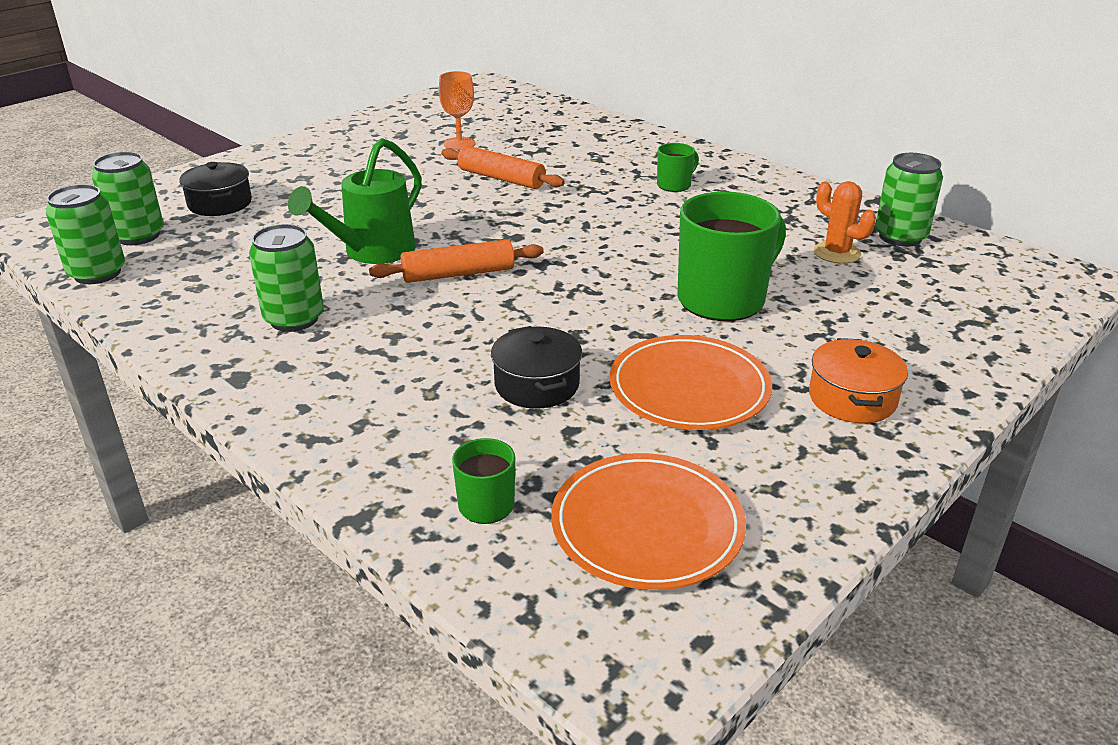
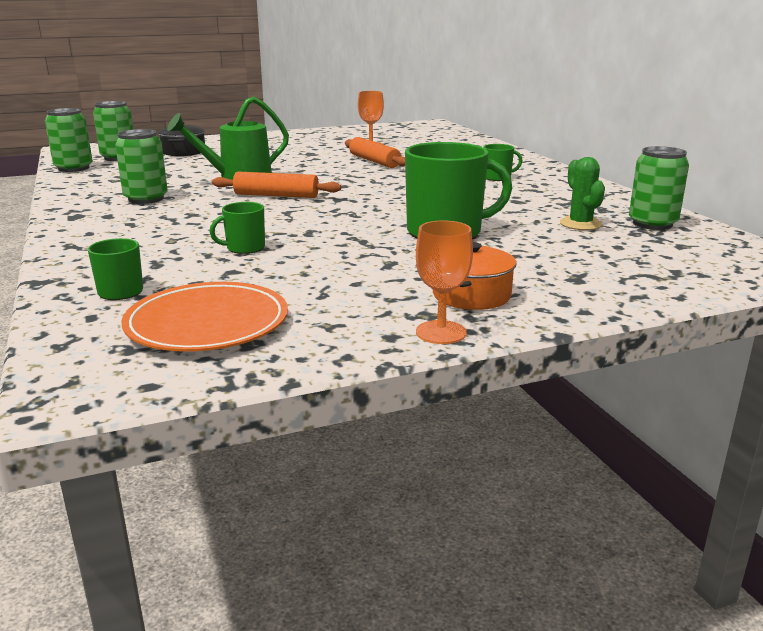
camera: 25 degrees right, 10 degrees down
(537, 385) = (244, 248): black pot -> green mug
(689, 388) = (349, 268): orange plate -> none
(837, 253) = (580, 224): orange cactus -> green cactus
(883, 464) = (441, 332): none -> orange goblet

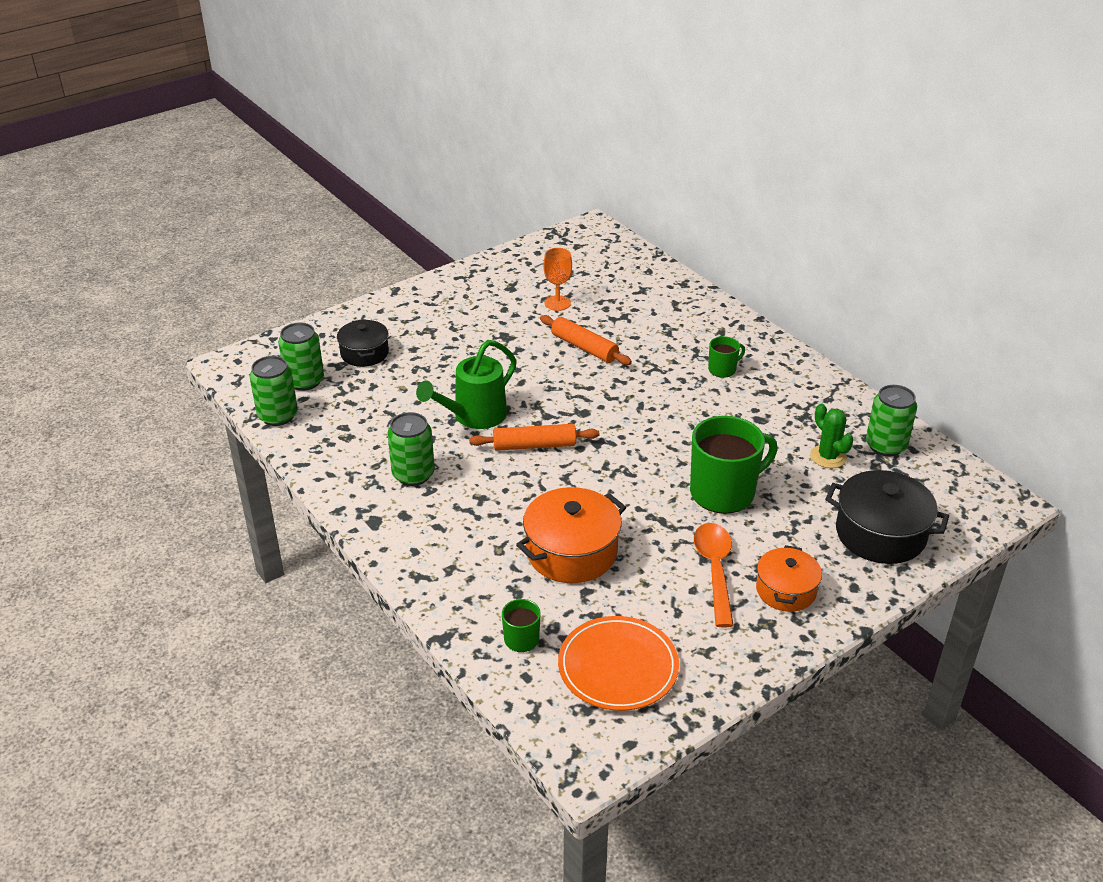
camera: 15 degrees left, 15 degrees up
(244, 248) = (571, 552): green mug -> orange pot
(394, 273) = (714, 570): none -> orange spoon
(441, 332) = (785, 644): orange goblet -> none
(619, 271) = (880, 534): none -> black pot

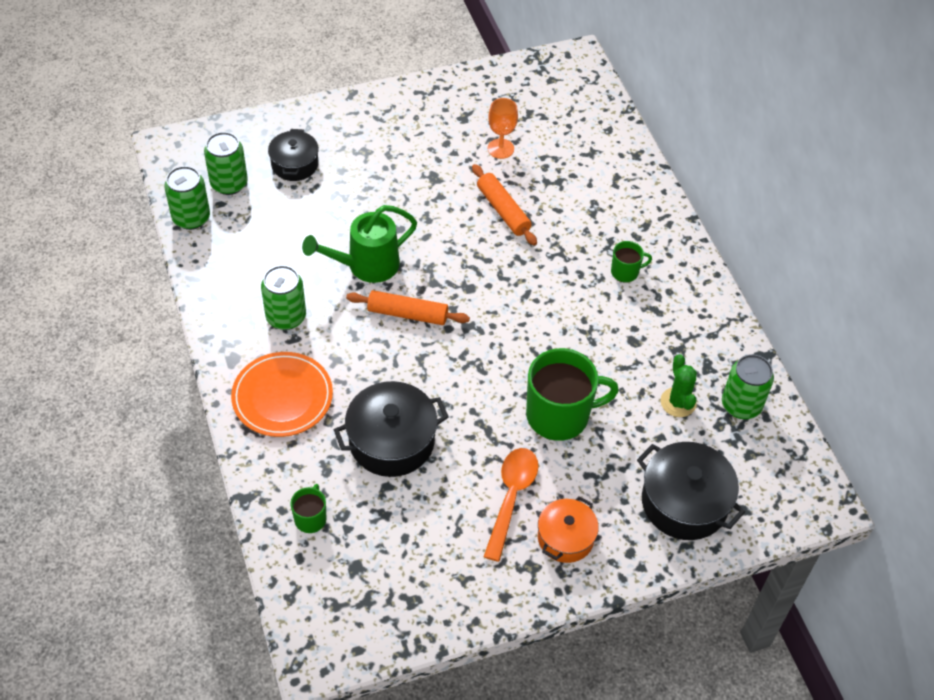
camera: 15 degrees right, 15 degrees up
(571, 552) = (391, 441): orange pot -> black pot
(618, 667) = (381, 572): orange plate -> orange plate (282, 397)

